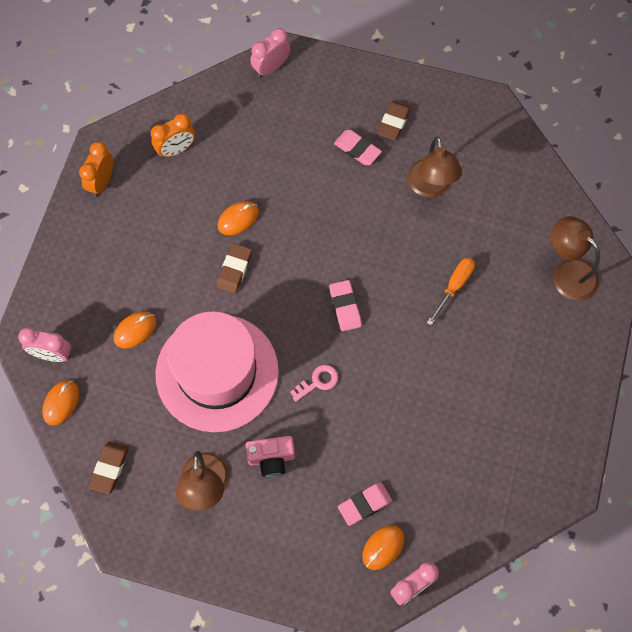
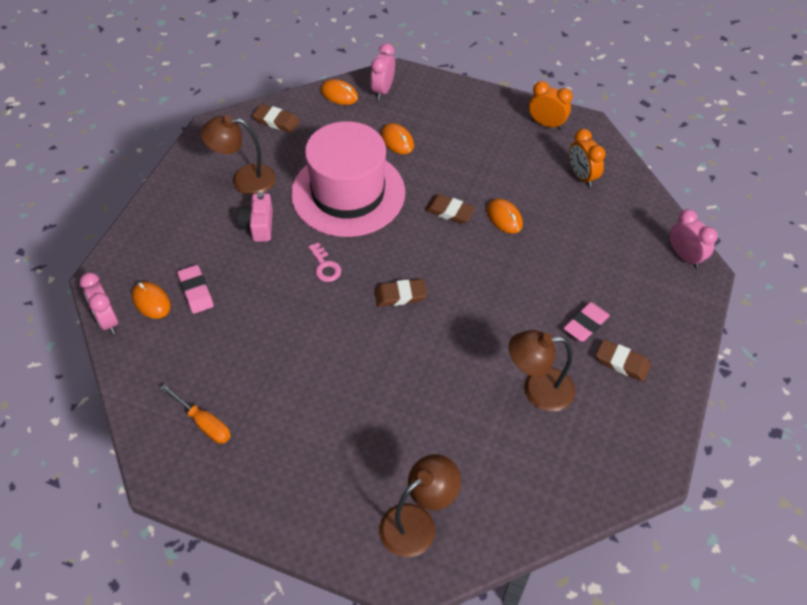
camera: 95 degrees right, 15 degrees down
(345, 307) = (400, 295): pink eraser -> brown eraser
(454, 286) = (412, 397): orange screwdriver -> orange screwdriver (204, 423)

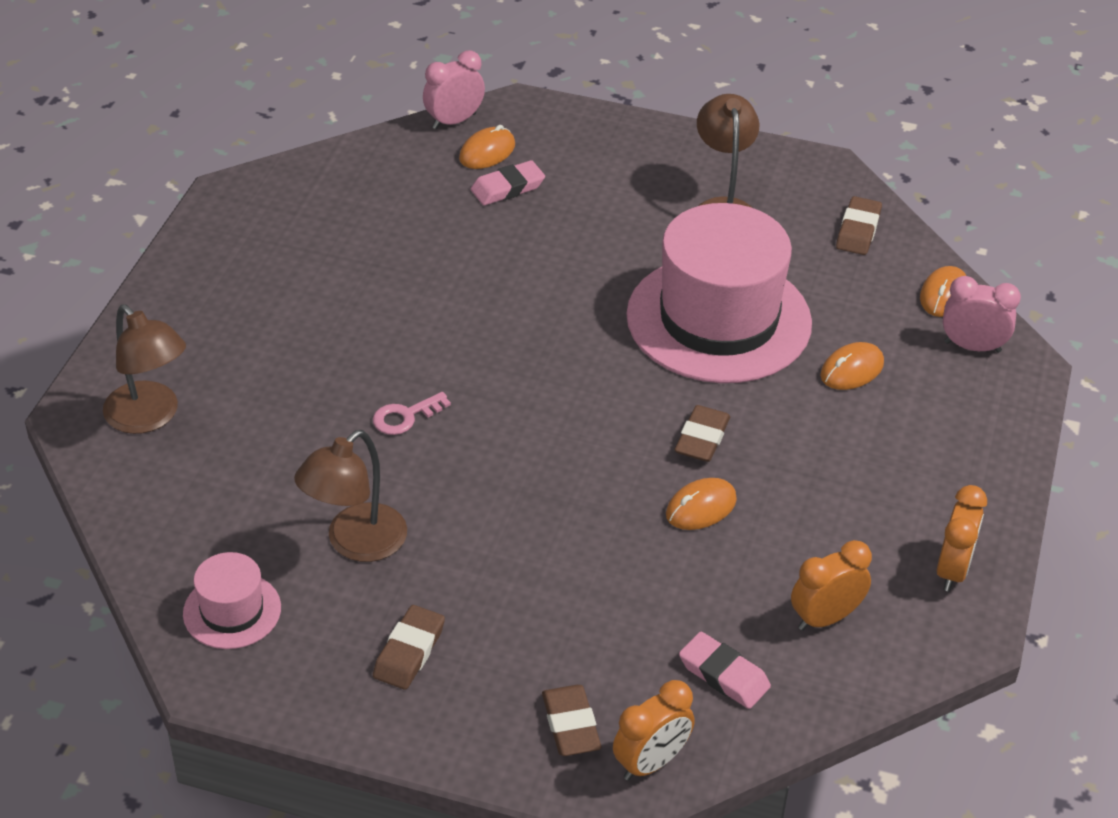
camera: 85 degrees right, 10 degrees down
(204, 423) = (302, 218): orange screwdriver -> none
(258, 226) = (634, 232): pink camera -> none
(325, 266) = (567, 305): pink key -> pink key (405, 417)
(400, 295) = (521, 387): brown eraser -> brown eraser (571, 725)
(537, 390) = (355, 543): brown lamp -> brown lamp turned 135 degrees counterclockwise
(585, 324) = (483, 608): pink eraser -> pink eraser (724, 675)
(598, 460) = (232, 611): none -> pink hat
(684, 256) = (651, 763): pink clock -> orange clock

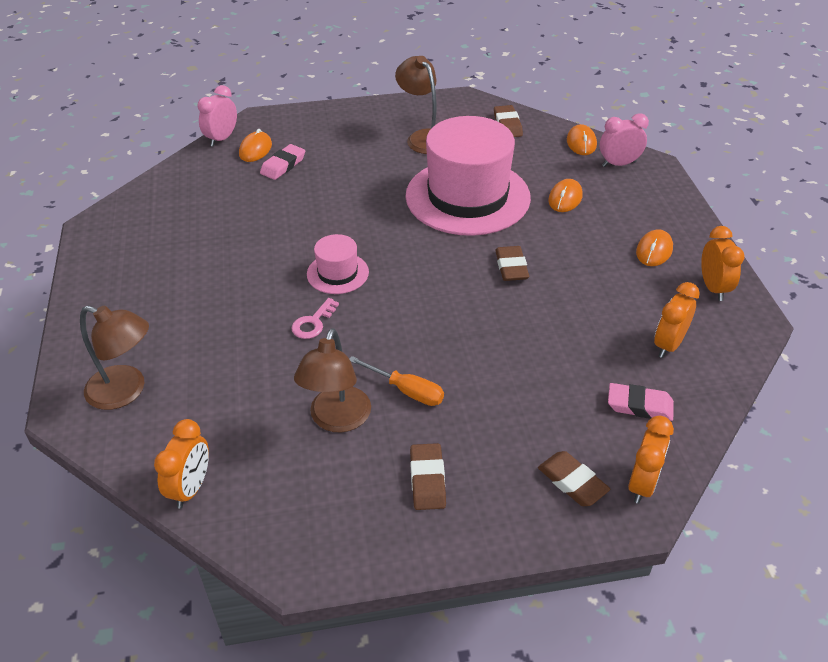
camera: 25 degrees left, 0 degrees up
(155, 553) = (191, 488): none -> orange clock
(232, 611) = (278, 506): pink hat -> pink hat (337, 273)
(457, 542) = (406, 390): none -> orange screwdriver
(701, 507) = (543, 308): orange mouse -> orange mouse (654, 250)

